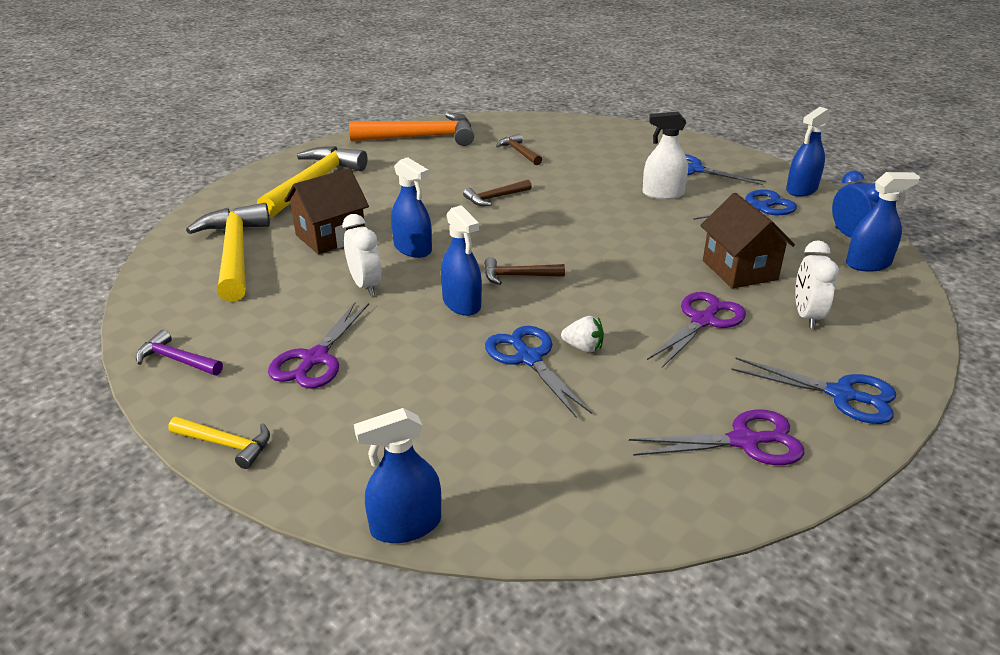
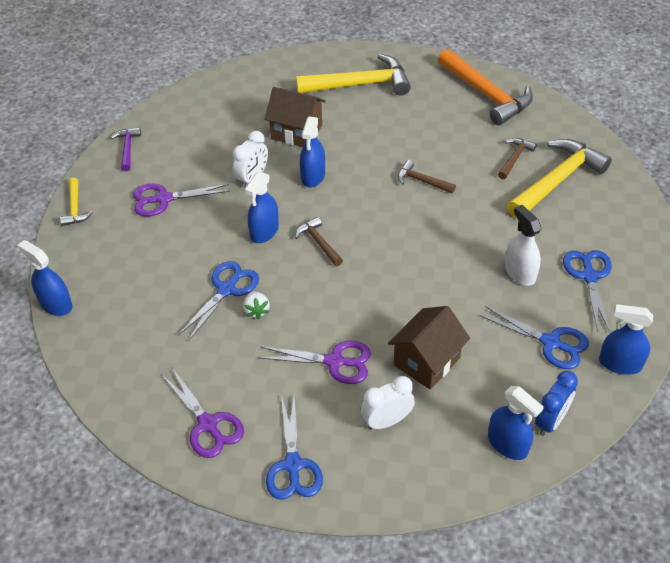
camera: 60 degrees right, 15 degrees up
(235, 253) = (244, 104): yellow hammer -> yellow hammer (557, 180)

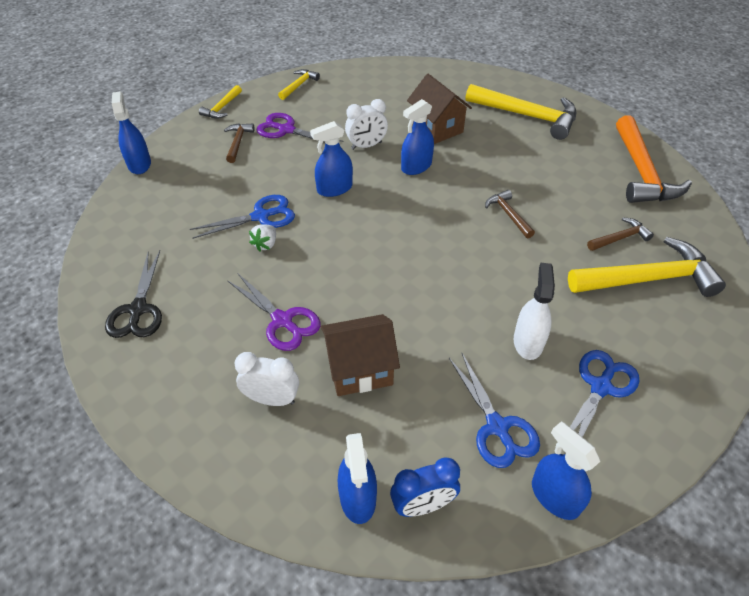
camera: 35 degrees right, 0 degrees up
(127, 148) = (299, 85): purple hammer -> yellow hammer
(207, 424) = (138, 309): purple scissors -> black scissors
(293, 465) = (161, 384): blue scissors -> none
(319, 243) = (368, 219): brown hammer -> brown hammer (238, 142)

